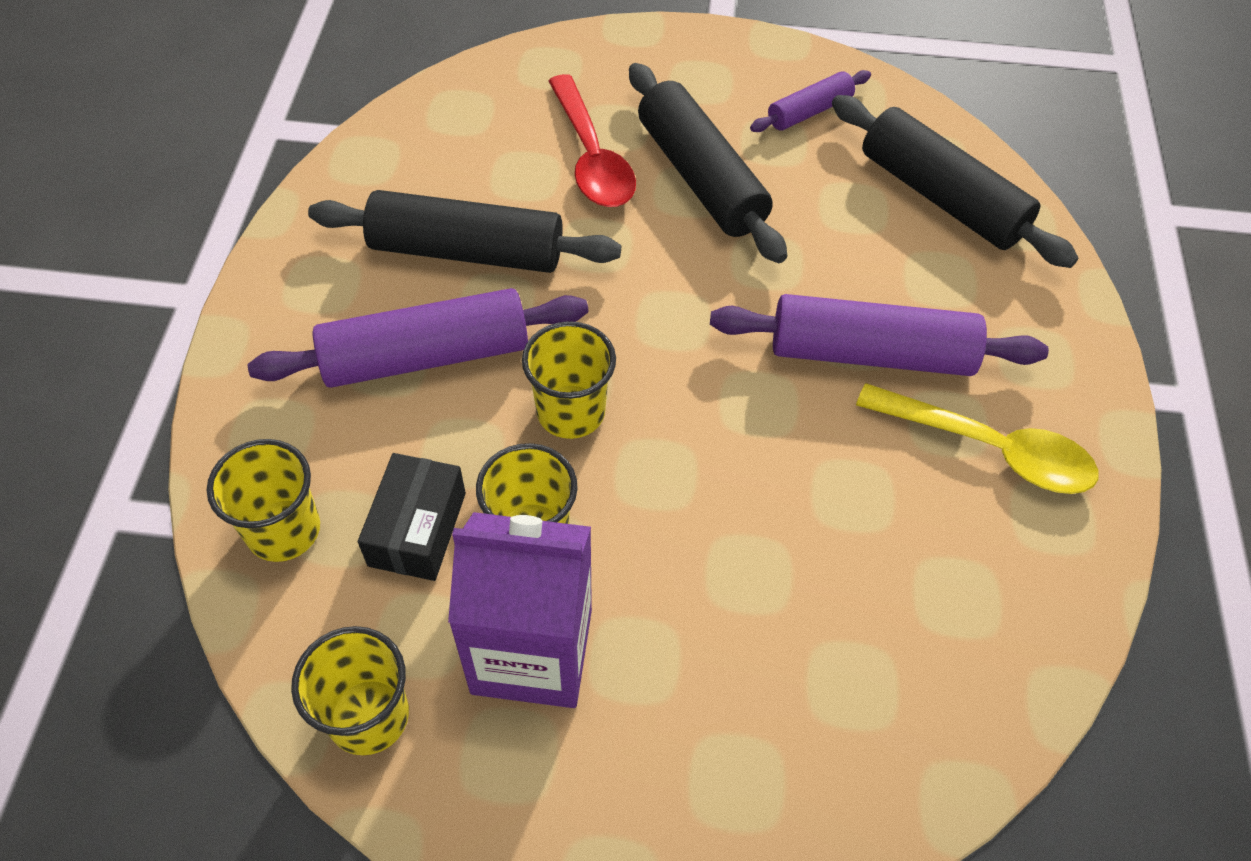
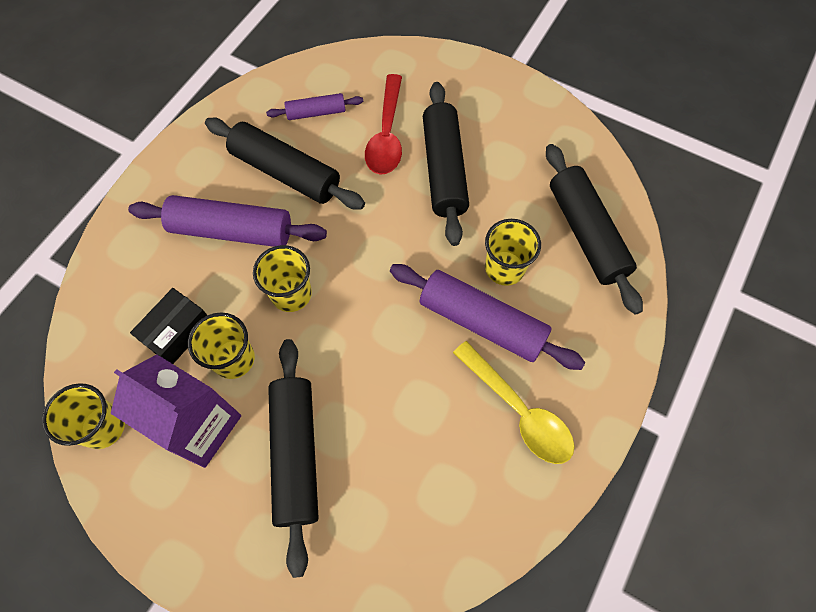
camera: 25 degrees right, 10 degrees up
(283, 530) = (112, 306): yellow cup -> yellow cup (504, 268)
(707, 630) = (296, 453): none -> black rolling pin
(809, 111) = (535, 146): purple rolling pin -> purple rolling pin (316, 112)

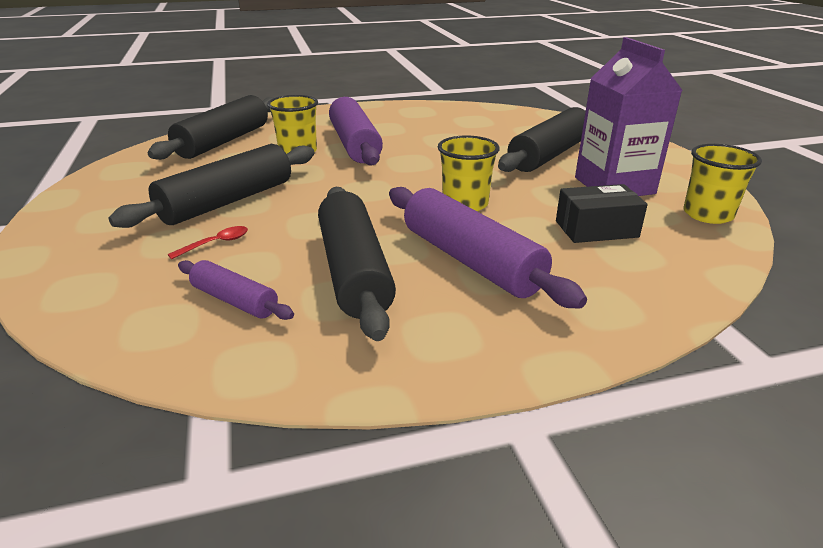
camera: 135 degrees left, 35 degrees down
(233, 359) = (555, 198): yellow cup -> none
(386, 134) = (215, 243): red spoon -> red spoon, size x0.45
(518, 410) = (393, 121): yellow spoon -> none

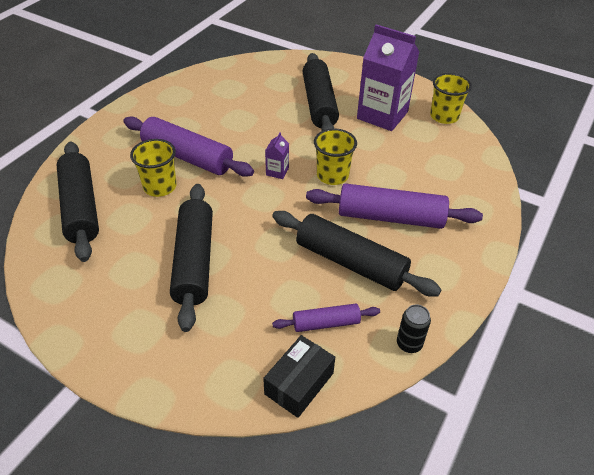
camera: 45 degrees left, 15 degrees up
(215, 243) = (248, 297): red spoon -> none
(275, 374) = (409, 344): none -> black can
(413, 180) = (277, 171): none -> purple carton
(596, 229) = (413, 157): black box -> black box (299, 383)

